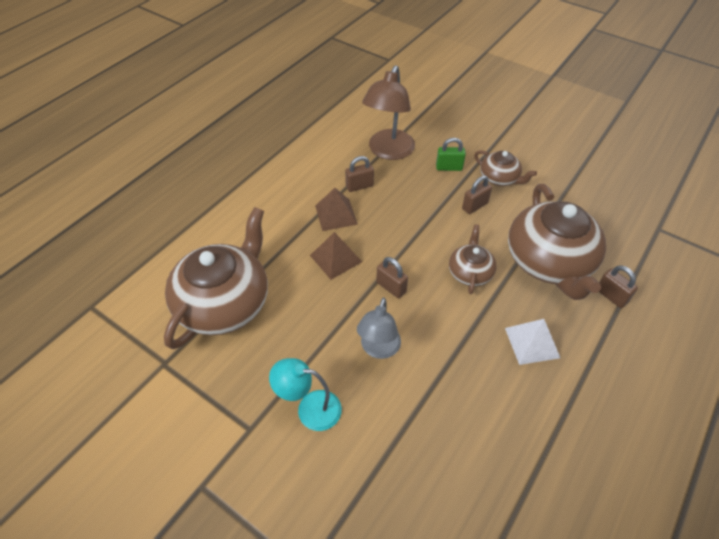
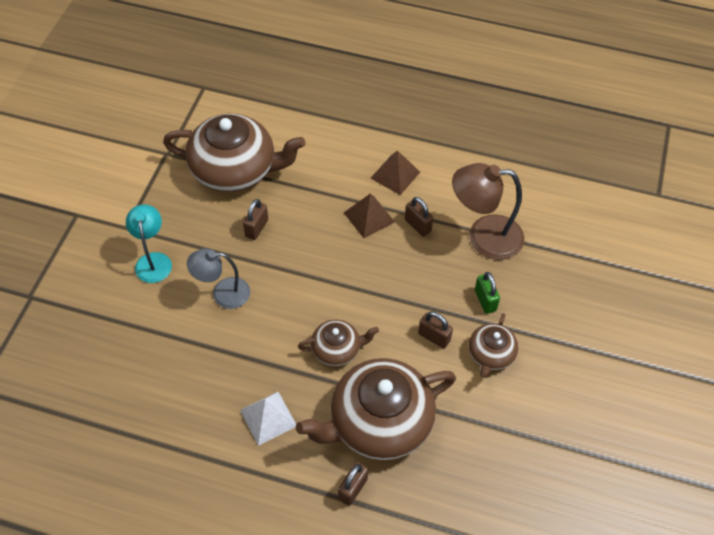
camera: 70 degrees right, 5 degrees up
(336, 258) = (313, 233): brown pyramid -> brown pyramid (395, 175)
(391, 287) = (294, 286): brown padlock -> brown padlock (256, 228)

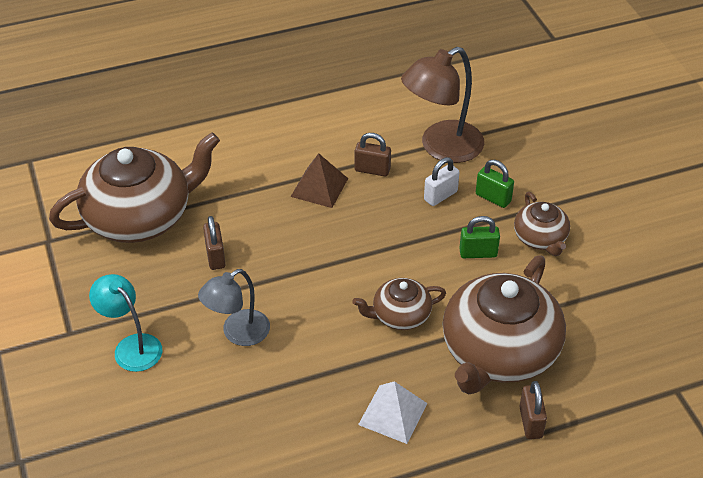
camera: 35 degrees left, 10 degrees down
(337, 349) = (400, 315): brown teapot -> brown teapot turned 150 degrees counterclockwise
(395, 175) = (309, 139): brown pyramid -> none
(434, 337) = (478, 253): brown padlock -> green padlock
(448, 275) = (440, 196): none -> white padlock

